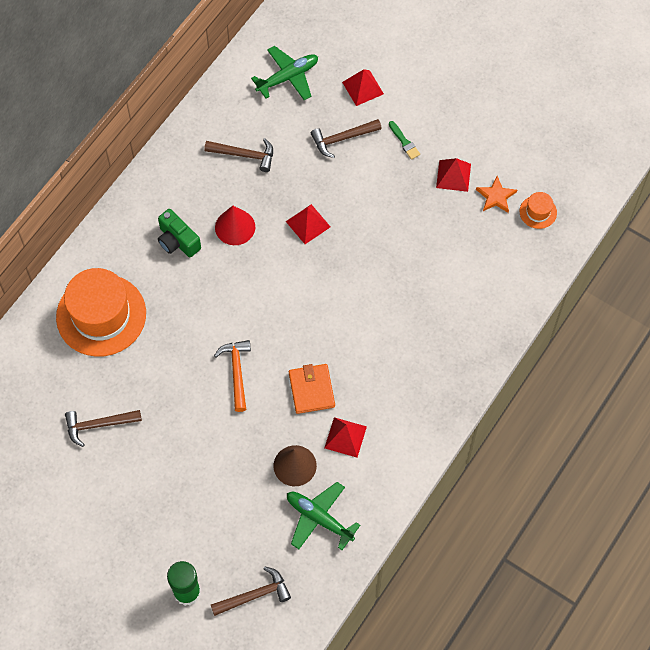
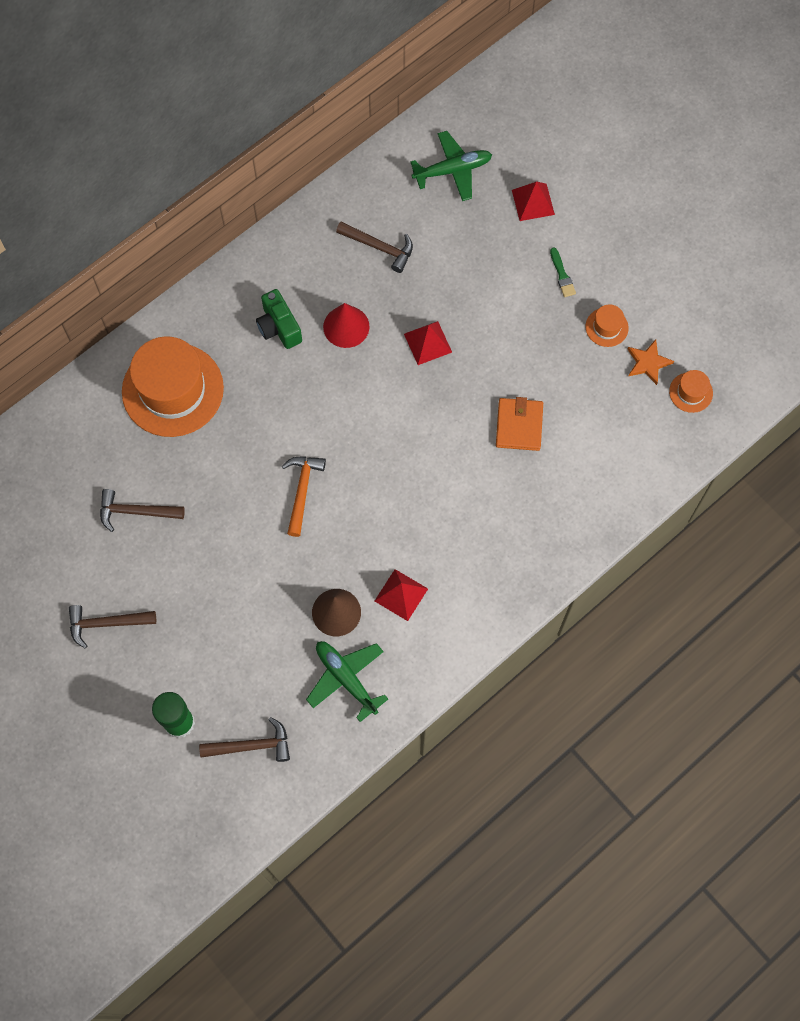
camera: 15 degrees right, 5 degrees up
(311, 390) = (379, 532): orange wallet -> orange wallet (519, 425)
(342, 139) = (493, 255): brown hammer -> brown hammer (106, 623)
(453, 175) = (606, 327): red pyramid -> orange hat

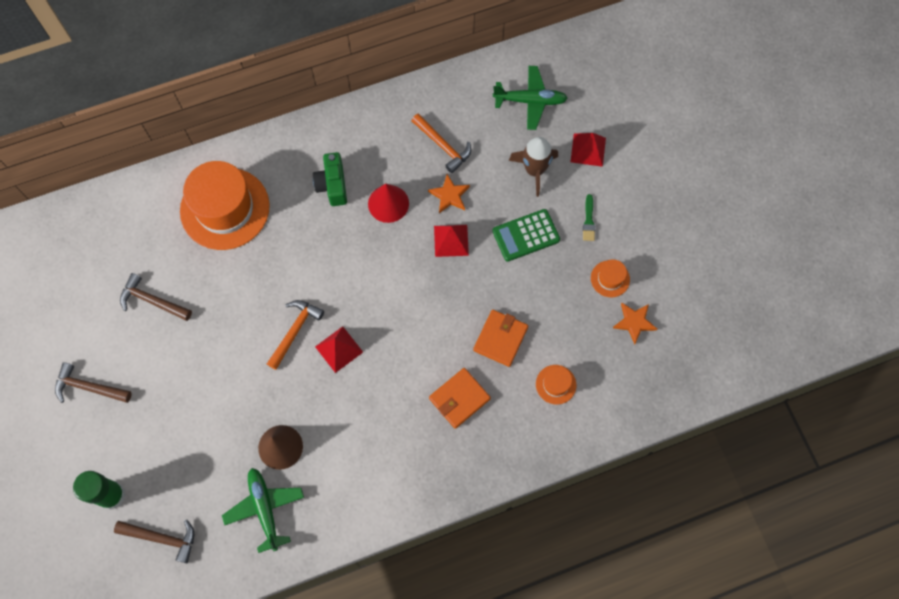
camera: 20 degrees right, 0 degrees up
(379, 247) = (443, 146): brown hammer -> orange hammer
(401, 594) = (341, 451): red pyramid -> red pyramid (339, 349)
(407, 297) = (449, 195): none -> orange star
(486, 242) = (534, 170): none -> brown rocket
(501, 500) = (459, 399): none -> orange wallet
(503, 312) = (526, 235): none -> green calculator
(691, 392) = (662, 361): orange hat -> orange hat (556, 384)

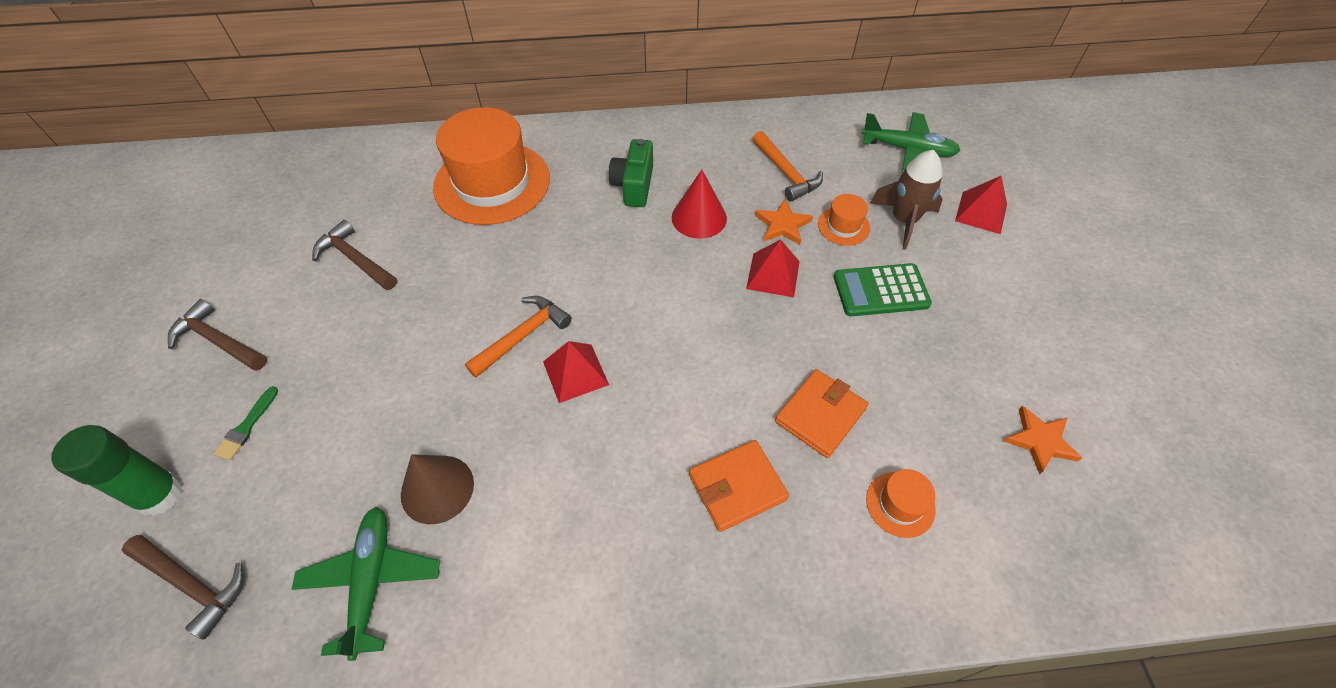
camera: 15 degrees right, 15 degrees down
(589, 220) = (975, 292): green brush -> green brush (247, 426)
(610, 279) = (1003, 371): orange hat -> orange hat (843, 226)

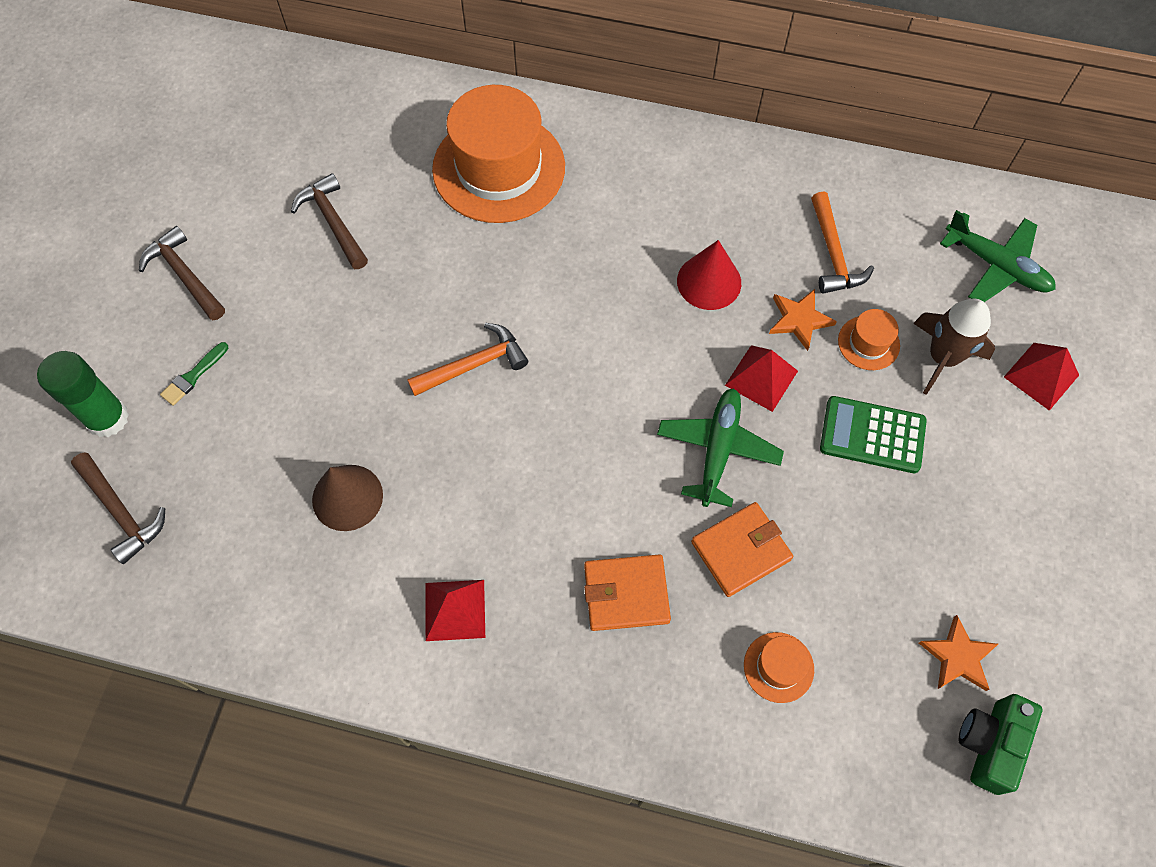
camera: 20 degrees right, 10 degrees up
(371, 581) = (269, 563): green plane -> green plane (718, 450)
(575, 373) = (513, 422): red pyramid -> red pyramid (455, 610)
(634, 185) = (652, 218): green camera -> green camera (989, 744)

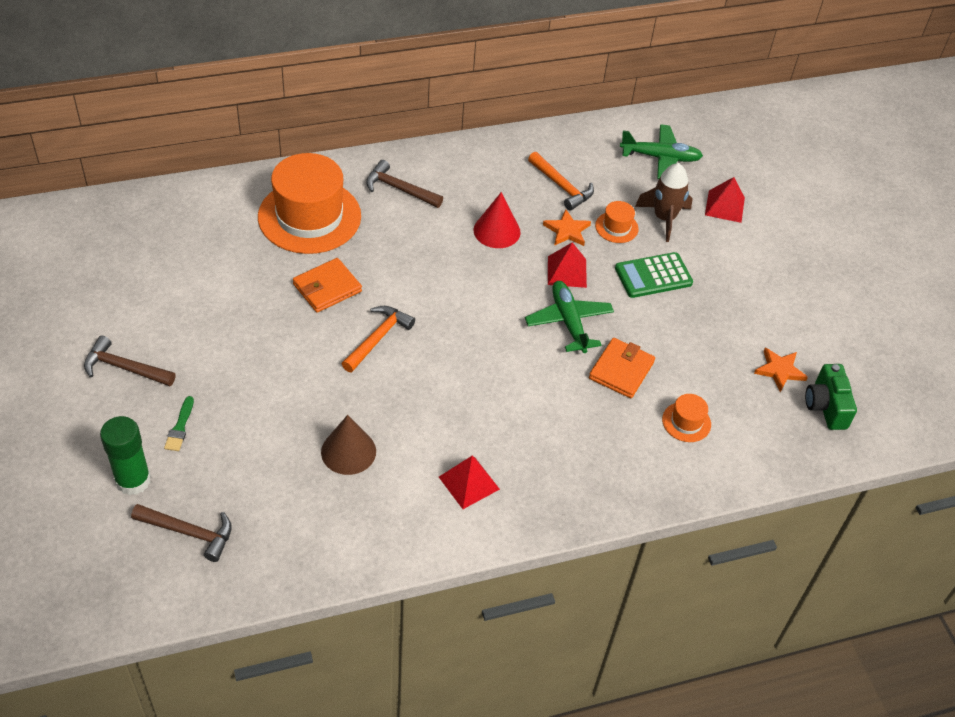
camera: 35 degrees left, 15 degrees down
(333, 222) = (214, 292): brown hammer -> brown hammer (399, 189)
(626, 594) = (569, 424): orange wallet -> orange wallet (327, 288)

